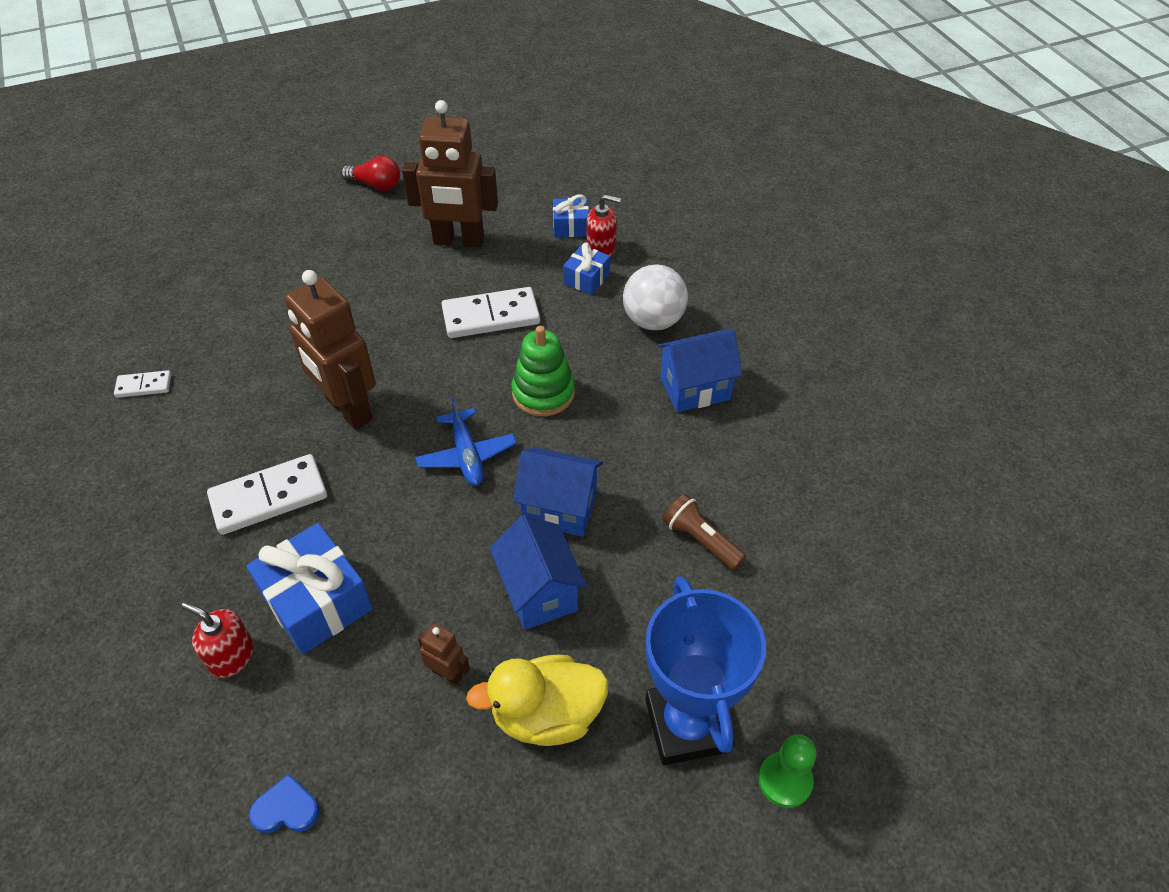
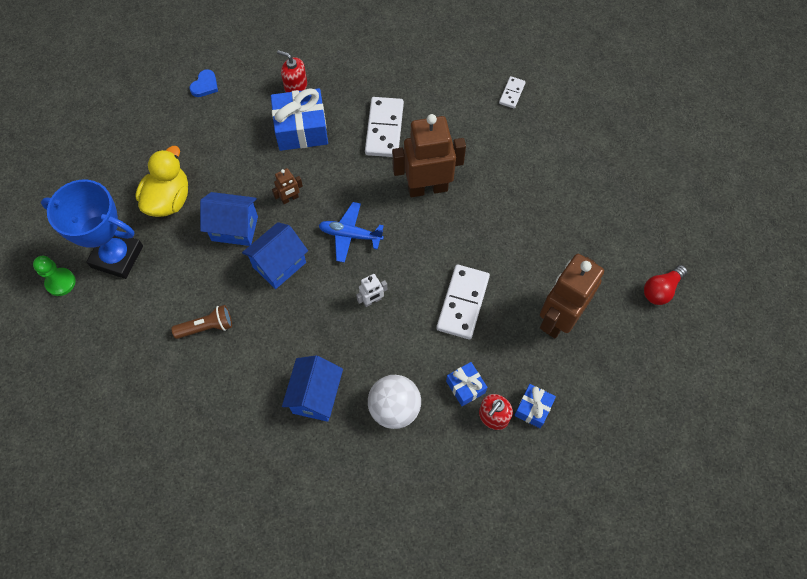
camera: 120 degrees right, 15 degrees up
(231, 656) = (295, 86): red soap dispenser -> red soap dispenser turned 120 degrees counterclockwise
(447, 673) = (221, 168): brown robot -> brown robot (290, 198)
(543, 393) = (372, 300): green stacking toy -> white robot

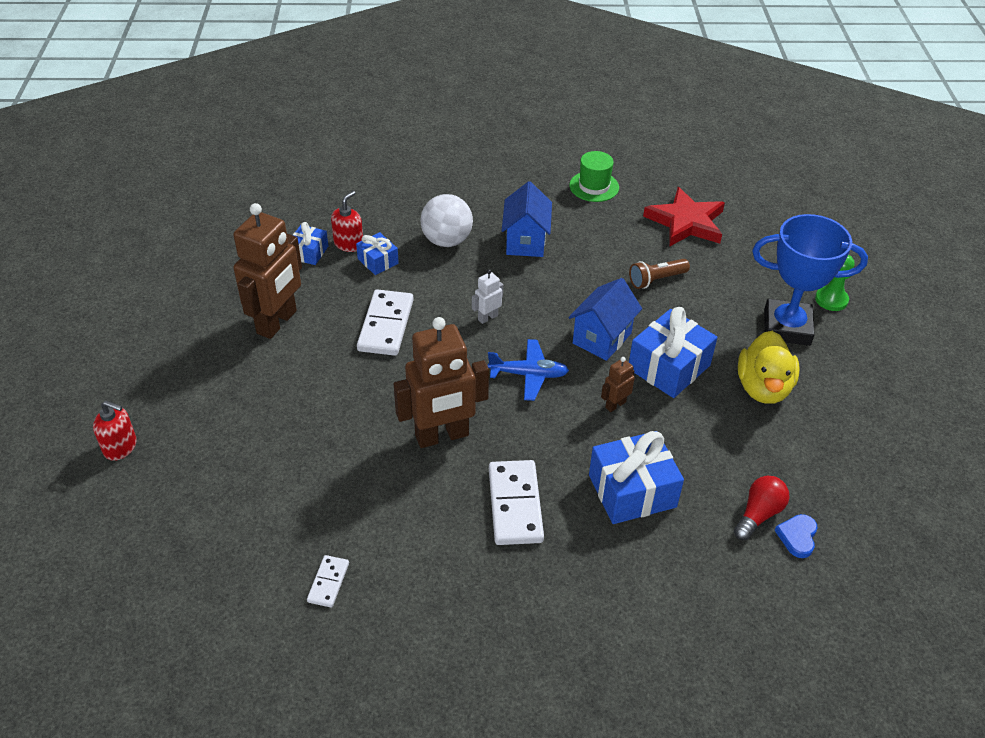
camera: 170 degrees right, 20 degrees down
(145, 404) = (686, 222): none -> red star
(220, 477) = (594, 186): none -> green hat
(234, 228) = (668, 367): blue house -> blue gift
(295, 86) = (663, 552): red soap dispenser -> red soap dispenser (120, 447)
(661, 290) = (152, 359): red light bulb -> red light bulb (758, 514)

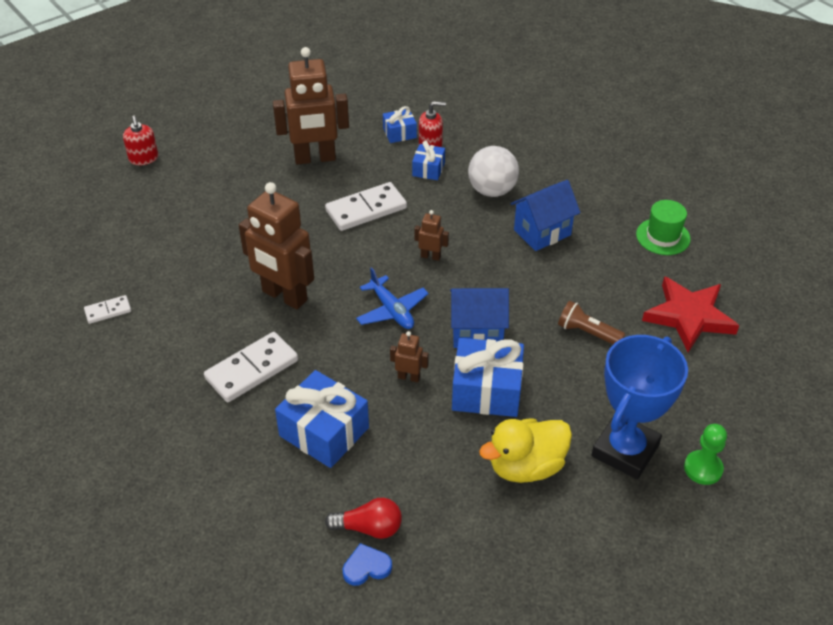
camera: 55 degrees right, 0 degrees up
(487, 317) = (430, 256): white robot -> brown robot
(787, 327) = (625, 450): blue trophy -> blue trophy turned 60 degrees clockwise

